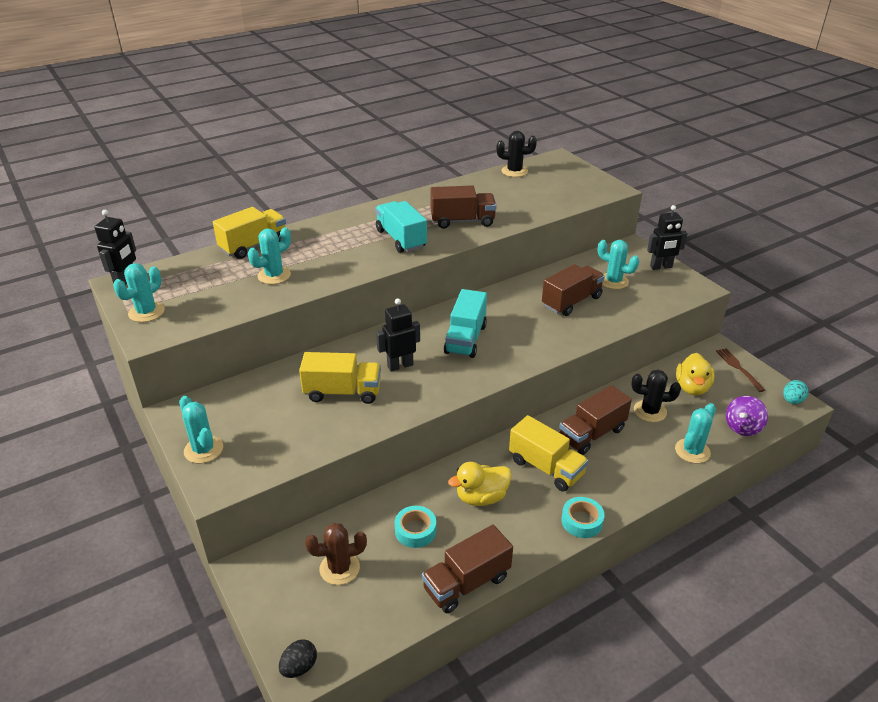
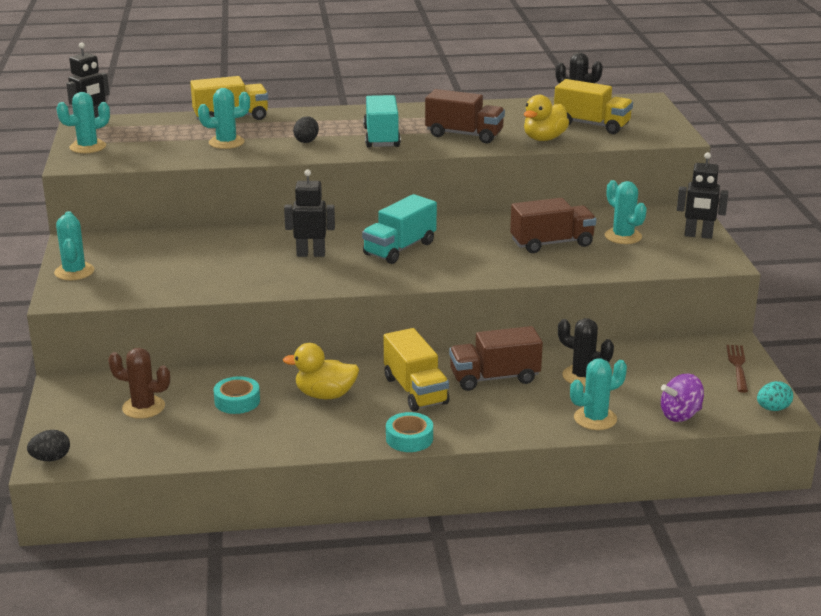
camera: 25 degrees right, 10 degrees down
(342, 257) = (306, 141): none -> black egg
(342, 392) = (235, 261): yellow truck -> yellow truck (591, 125)
(466, 583) = (249, 449): brown truck -> none
(692, 388) = (657, 369): yellow duck -> yellow duck (544, 139)

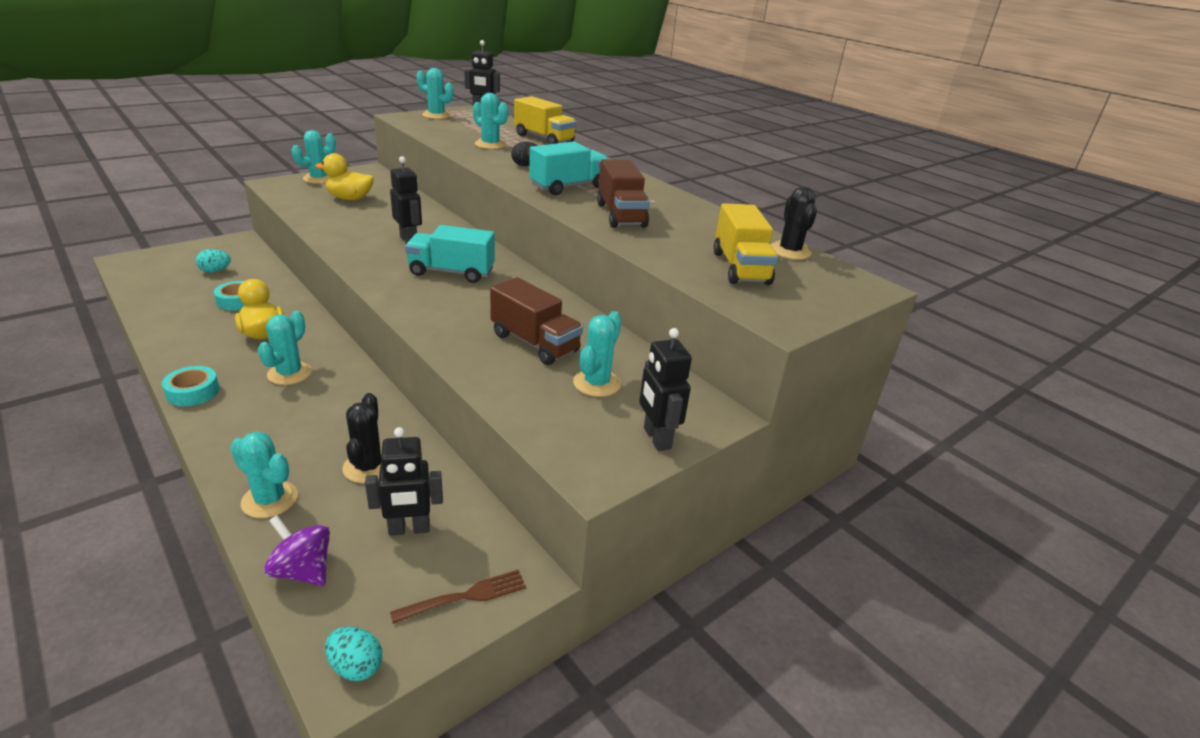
camera: 55 degrees right, 5 degrees up
(51, 459) = (130, 260): black egg -> none
(143, 407) = (215, 271): brown cactus -> turquoise egg
(415, 390) = (289, 373): yellow truck -> turquoise cactus
(494, 378) = (336, 410): brown truck -> none
(544, 139) = (663, 250): yellow duck -> yellow duck (350, 198)
(663, 373) = (409, 529): none -> black robot

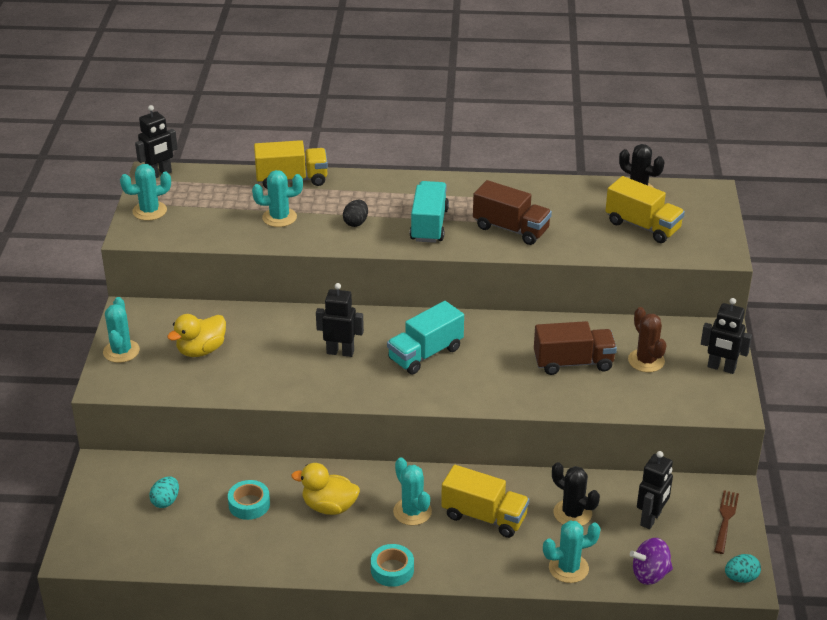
camera: 45 degrees left, 5 degrees up
(315, 414) = (484, 516): none -> yellow truck
(597, 383) = (646, 361): turquoise cactus -> brown cactus

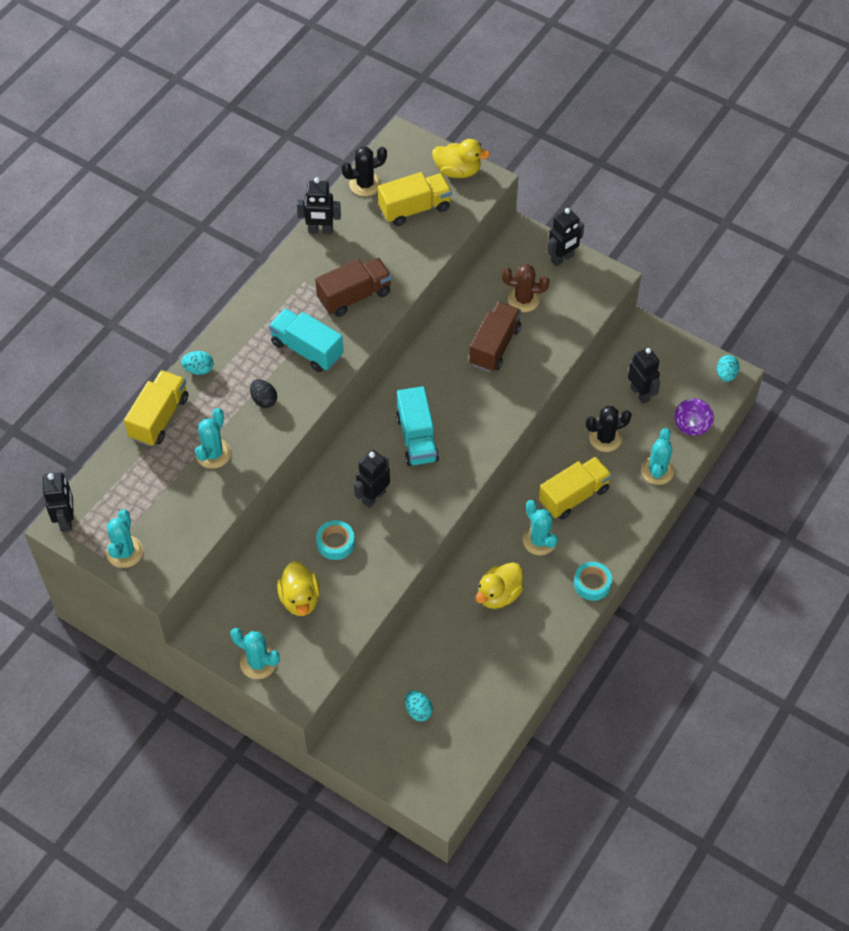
camera: 60 degrees left, 20 degrees up
(249, 504) = (460, 650): turquoise tape -> turquoise tape (335, 543)
(356, 180) = (199, 369): none -> turquoise egg
(412, 512) = (539, 541): turquoise cactus -> turquoise cactus turned 60 degrees clockwise
(561, 186) = (320, 231): none -> black robot
(714, 234) = (458, 171): none -> yellow duck
(725, 519) = (668, 350): brown fork -> none

